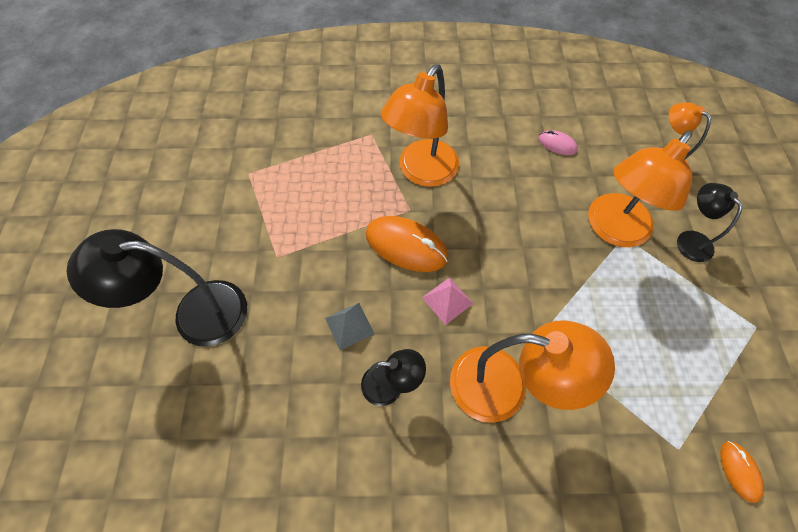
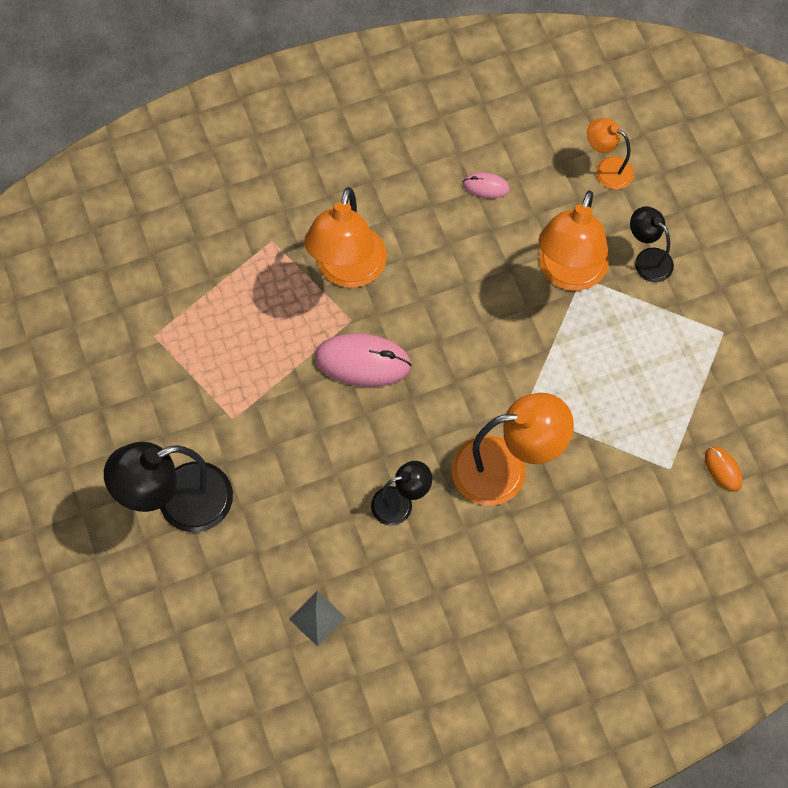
camera: 20 degrees left, 5 degrees up
(349, 326) = (338, 463): grey pyramid -> grey pyramid (317, 618)
(406, 246) = (362, 362): orange mouse -> pink mouse
(447, 300) = (424, 405): pink pyramid -> none

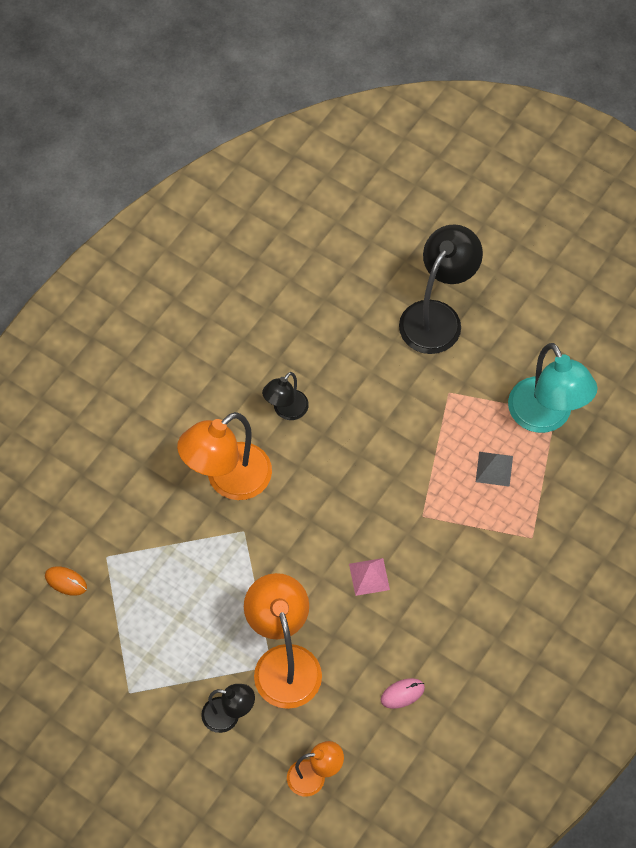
camera: 145 degrees right, 5 degrees down
(165, 337) = (546, 417): none -> turquoise lamp
(317, 618) = (286, 305): grey pyramid -> grey pyramid (494, 468)
(347, 271) = (455, 551): orange lamp -> none
(362, 362) = (389, 490): pink mouse -> none
(440, 298) = (369, 576): none -> pink pyramid

